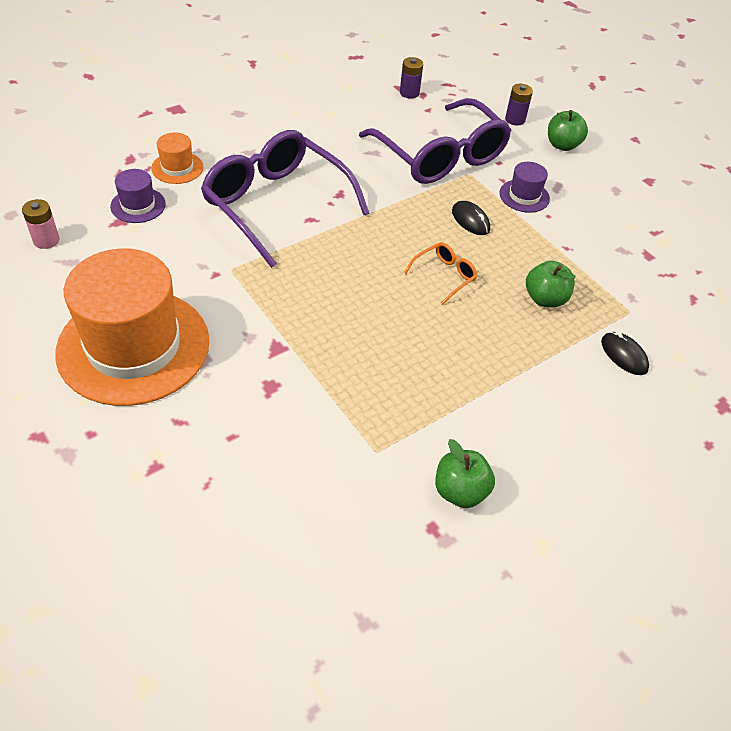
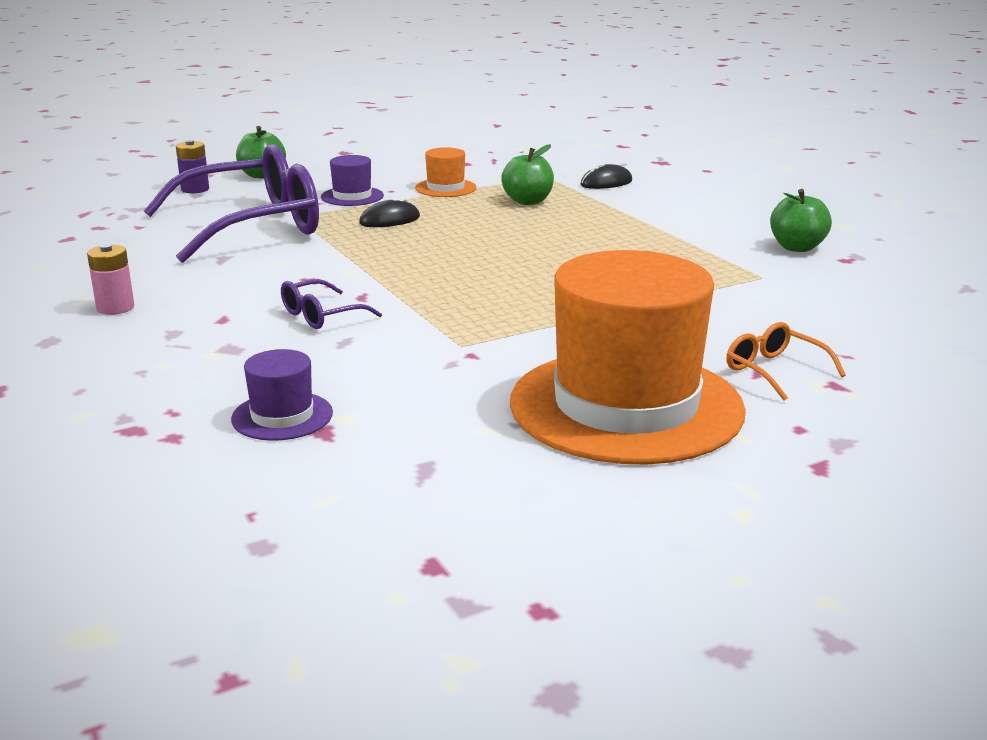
camera: 80 degrees left, 25 degrees down
(46, 240) = (359, 497): pink battery -> pink battery (115, 308)
(177, 168) = (186, 386): orange hat -> orange hat (445, 188)
(277, 205) = (321, 315): purple glasses -> purple glasses, size x0.42
(409, 93) = (88, 233): purple battery -> none
(444, 276) = (488, 237): orange glasses -> orange glasses (775, 371)

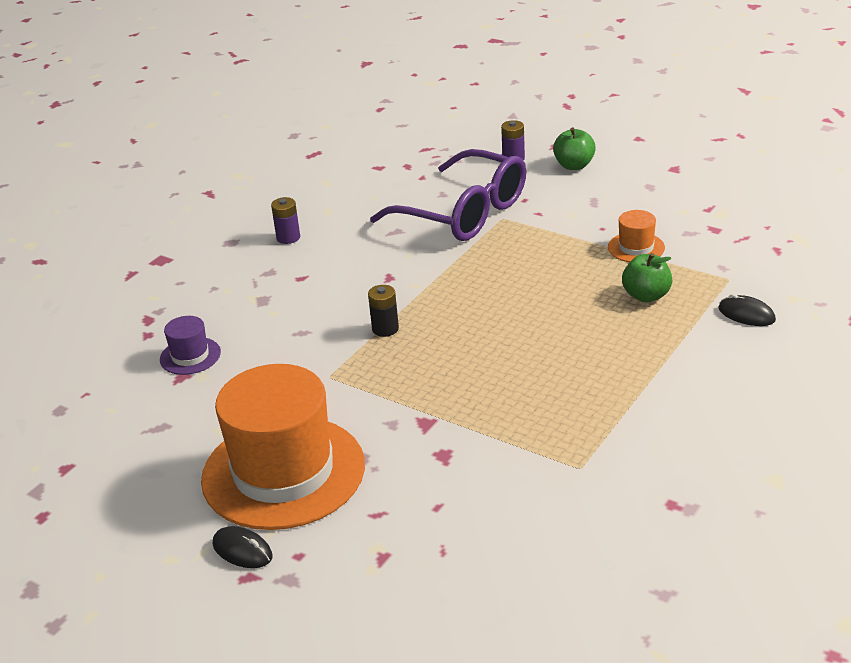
camera: 65 degrees right, 10 degrees up
(115, 308) = (288, 238): pink battery -> purple battery
(321, 315) = (333, 307): purple glasses -> none
(352, 196) = (568, 219): purple hat -> none
(390, 220) = (532, 256): black mouse -> black mouse (242, 550)
(411, 301) = (385, 329): none -> black battery
(775, 371) = (385, 522): orange glasses -> none
(797, 247) = (676, 468): green apple -> none

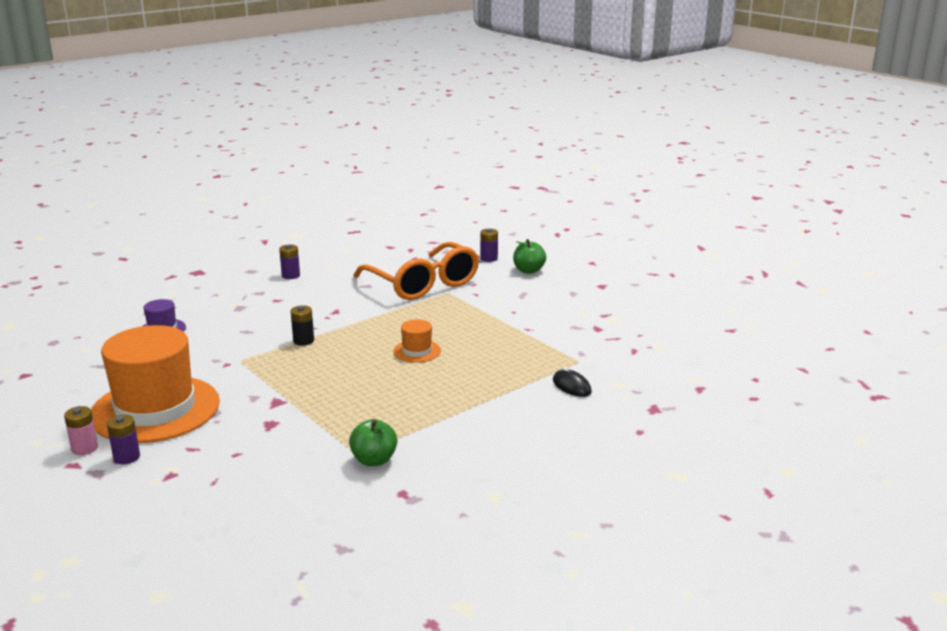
camera: 15 degrees right, 10 degrees down
(242, 550) = (84, 448): black mouse -> pink battery
(307, 548) = (126, 457): none -> purple battery
(463, 213) = (423, 284): purple glasses -> orange glasses
(636, 247) = (527, 328): orange hat -> orange hat (417, 351)
(646, 295) = (507, 359): green apple -> green apple (374, 460)

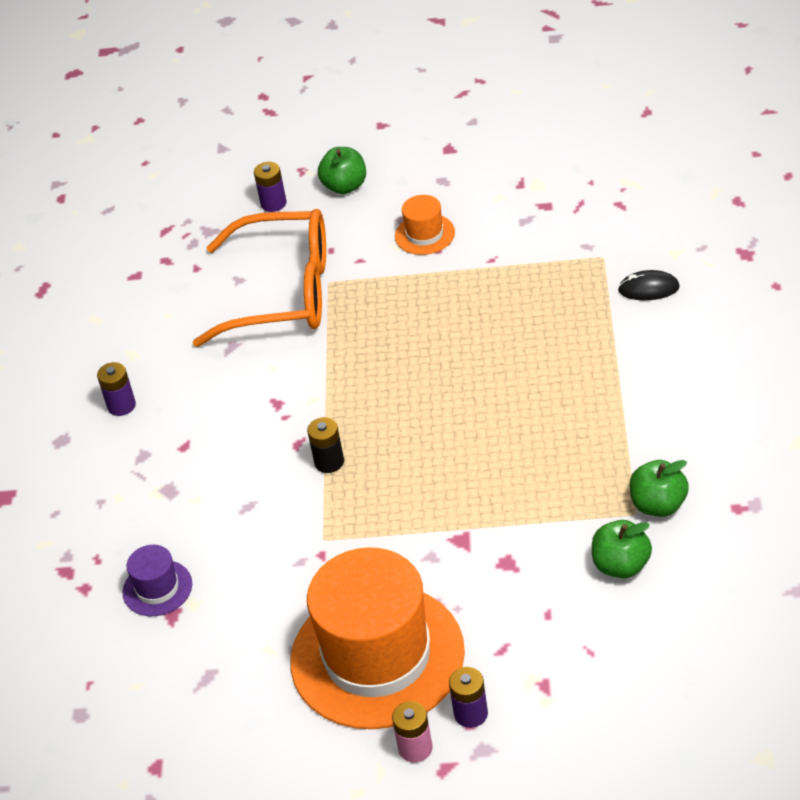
camera: 45 degrees left, 20 degrees up
(303, 466) = (621, 565): none -> green apple
(417, 351) = (454, 373): orange hat -> orange hat (424, 234)

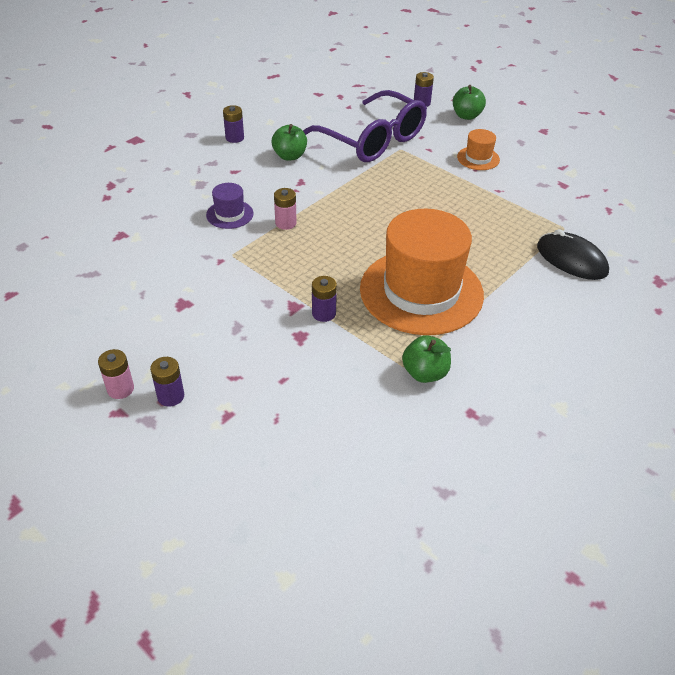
camera: 35 degrees right, 0 degrees up
(157, 588) = (132, 220): purple hat -> purple hat (230, 214)
(282, 293) = (372, 140): orange glasses -> purple glasses
(329, 462) = (285, 223): black battery -> pink battery
(377, 656) = (172, 328): orange hat -> orange hat (421, 291)
(498, 524) = (324, 313): none -> purple battery
(621, 565) = (358, 388): green apple -> green apple (290, 156)
(648, 289) = (571, 260): black mouse -> black mouse, size x1.63

